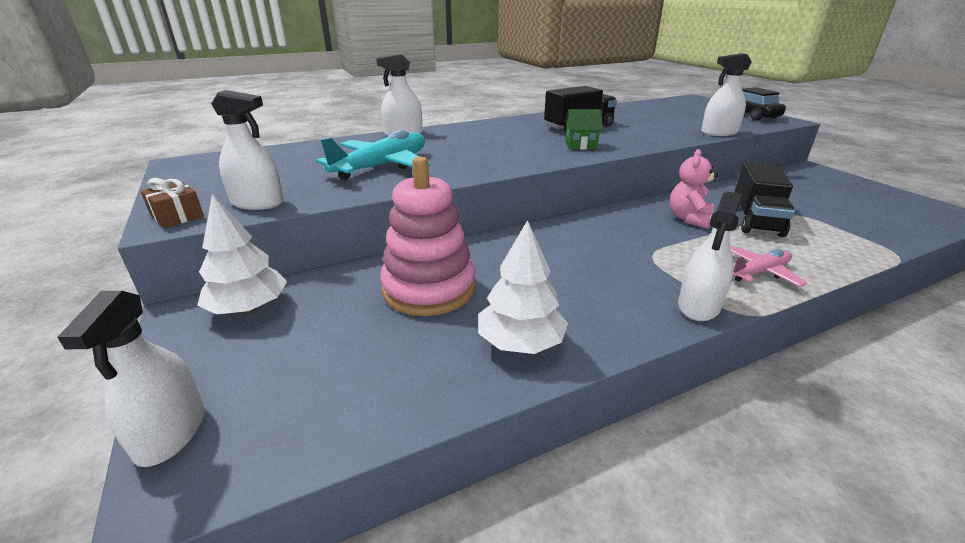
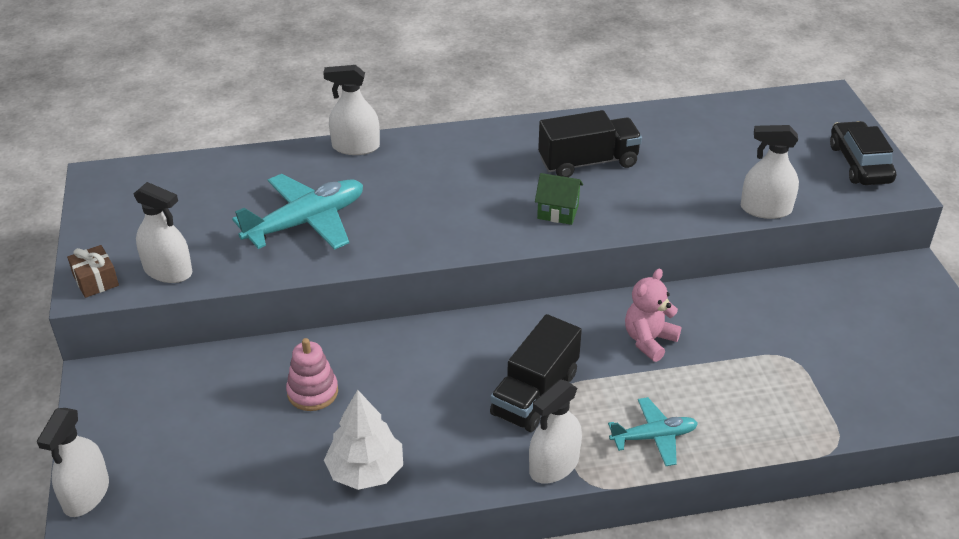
camera: 15 degrees right, 10 degrees up
(248, 308) = (149, 383): white tree -> none
(429, 289) = (312, 392): pink stacking toy -> pink stacking toy, size x0.56
(755, 219) = (729, 357): black truck -> black truck (535, 394)
(759, 272) = (654, 437): pink plane -> turquoise plane

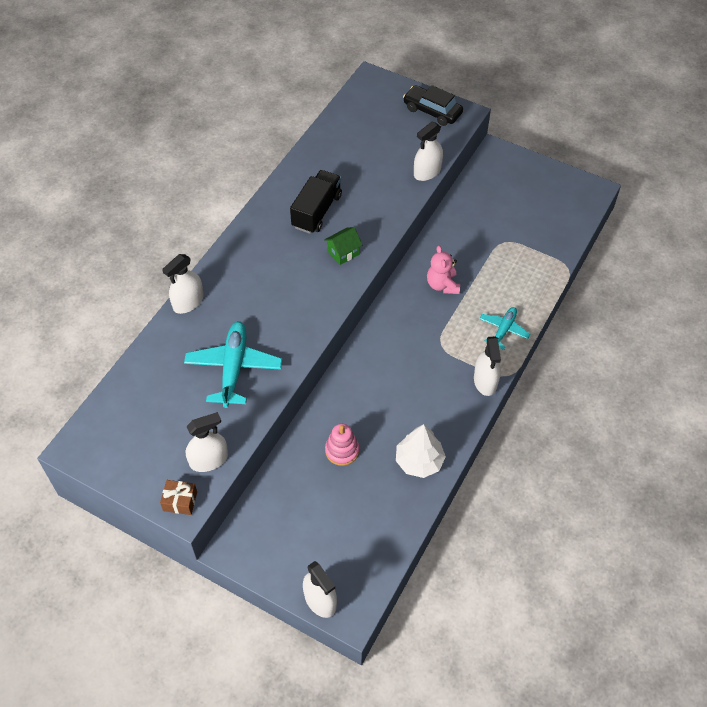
camera: 50 degrees left, 15 degrees up
(535, 394) = (433, 356): black truck -> none

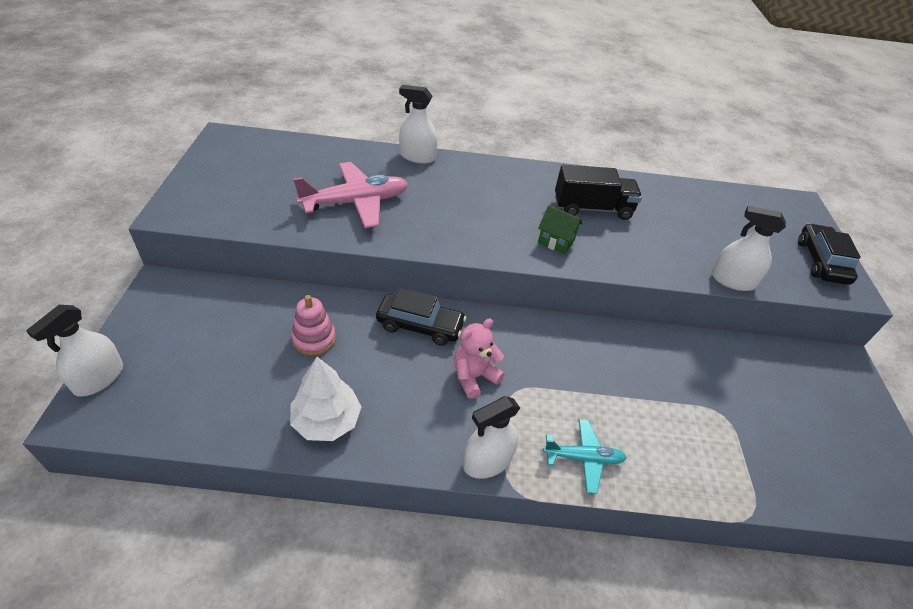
camera: 60 degrees right, 10 degrees down
(180, 501) = (178, 208): brown gift -> none
(209, 460) = (235, 214): white spray bottle -> none
(234, 368) = (356, 202): turquoise plane -> pink plane
(359, 378) = (420, 326): none -> black car
(442, 285) = (603, 366): pink teddy bear -> pink teddy bear (474, 376)

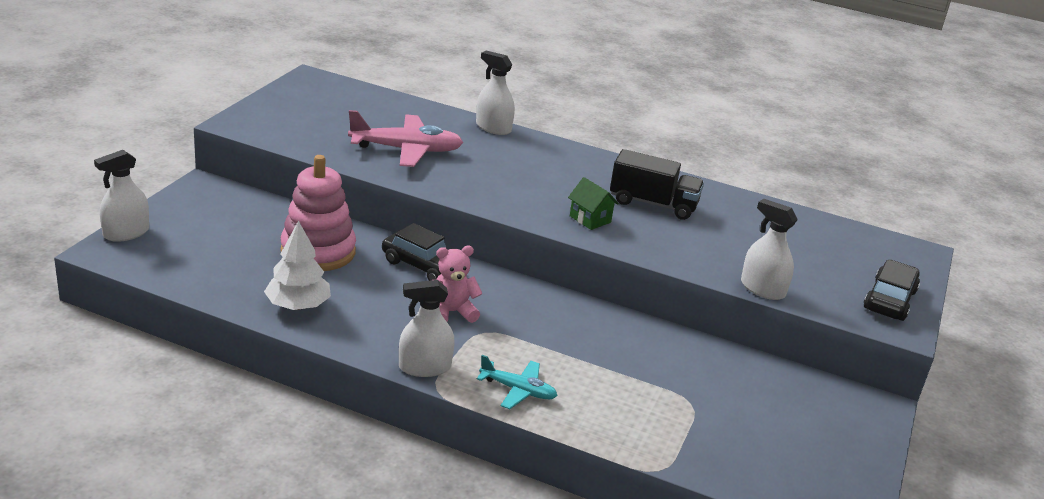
camera: 20 degrees right, 15 degrees down
(314, 339) = (318, 252): pink stacking toy -> pink stacking toy, size x1.77

